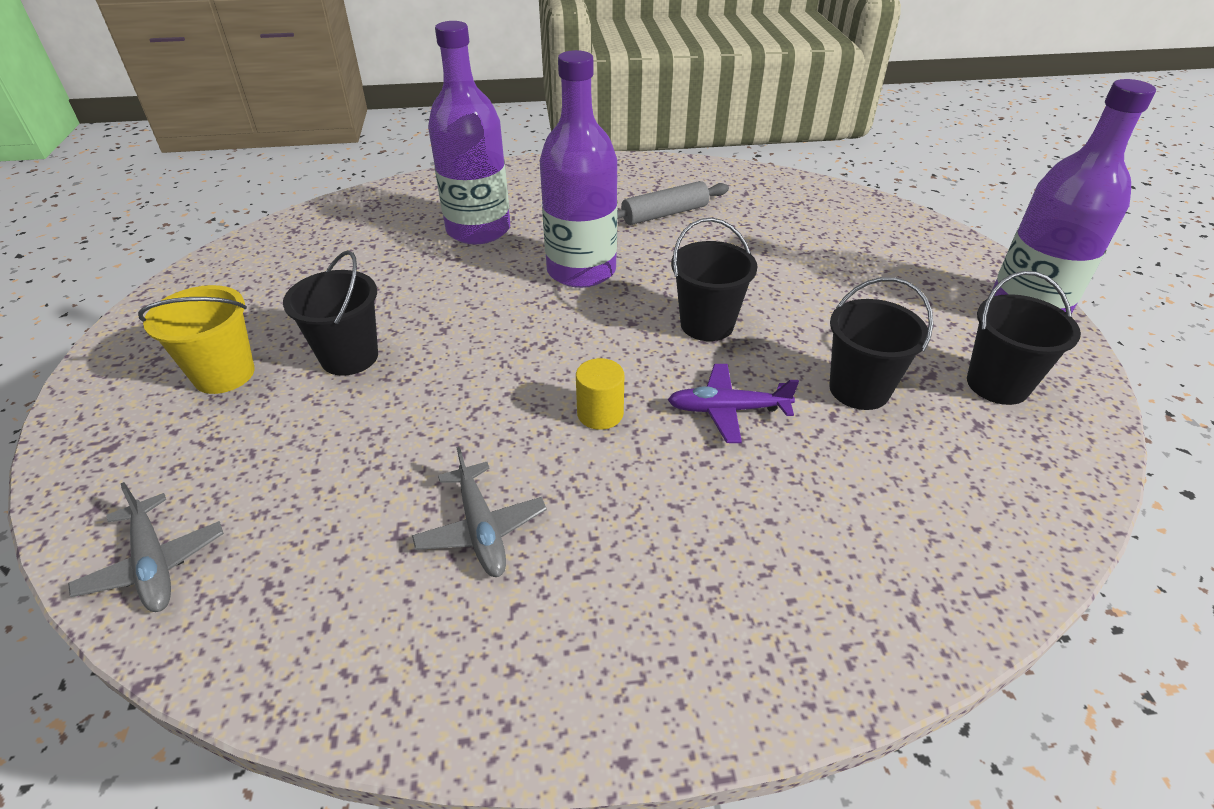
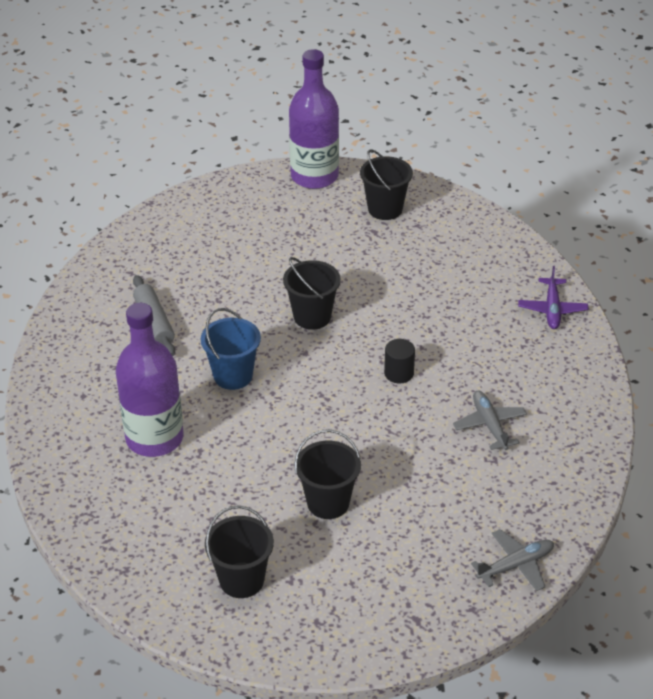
camera: 85 degrees left, 0 degrees up
(224, 374) = (341, 573): yellow bucket -> none
(481, 529) = (490, 425): grey plane -> grey plane turned 90 degrees counterclockwise
(581, 271) = (233, 376): purple bottle -> blue bucket
(600, 414) = (399, 373): yellow cylinder -> black cylinder
(728, 410) = (399, 318): purple plane -> purple plane (552, 309)
(859, 389) = (385, 262): black bucket -> black bucket (241, 580)

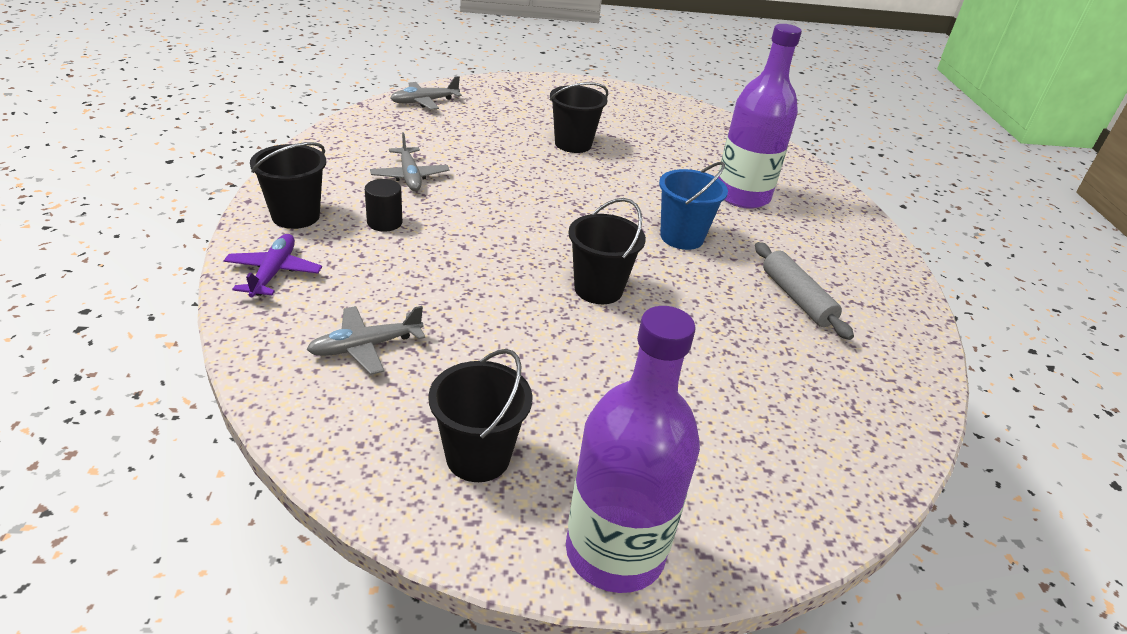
camera: 175 degrees right, 5 degrees down
(241, 580) = (637, 115): black bucket -> black bucket (296, 216)
(399, 373) = (495, 224): black cylinder -> black cylinder (384, 222)
(466, 262) = (366, 346): none -> grey plane

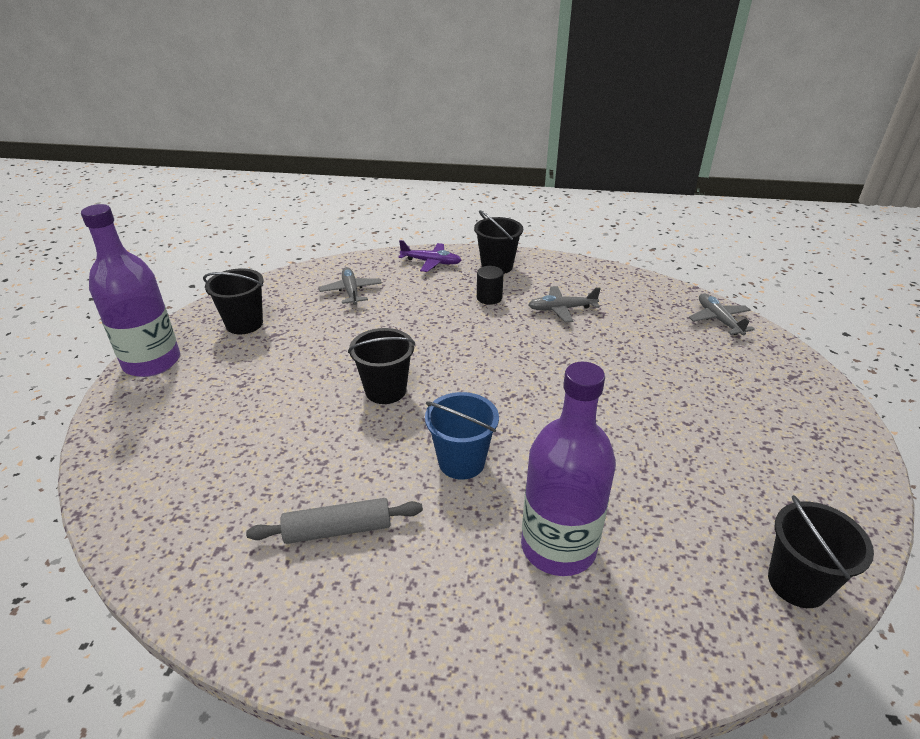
camera: 105 degrees right, 0 degrees up
(573, 144) = (659, 411): black bucket -> black bucket (797, 583)

